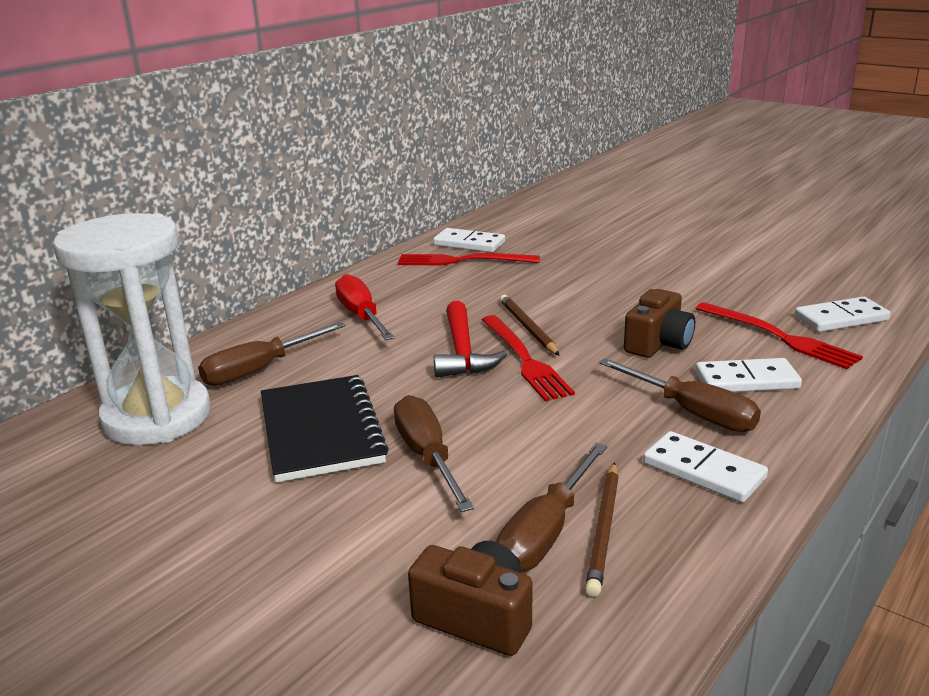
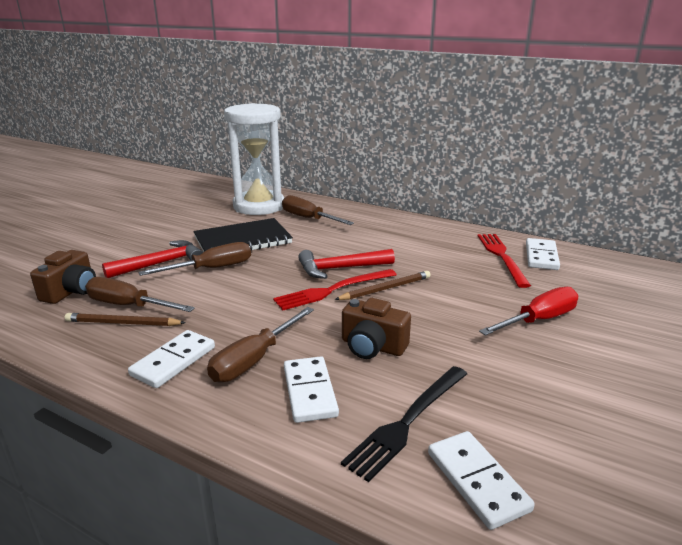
camera: 80 degrees right, 0 degrees up
(361, 316) = (385, 234): red screwdriver -> red screwdriver (538, 320)
(385, 514) = (160, 263): none -> red hammer
(779, 337) = (408, 421): red fork -> black fork

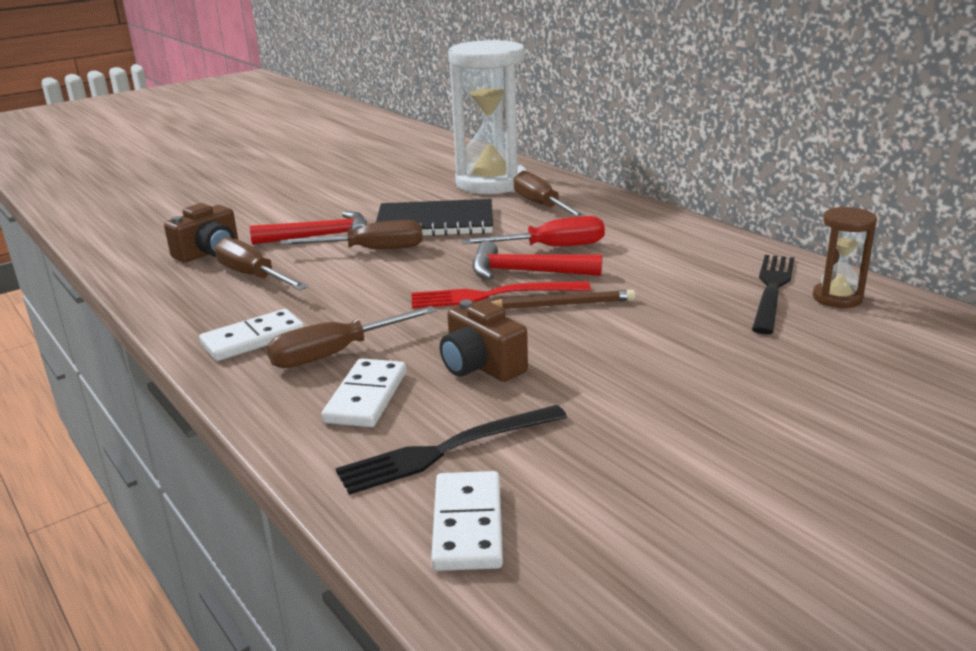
camera: 25 degrees right, 0 degrees up
(123, 323) = (234, 293): brown pencil -> none
(502, 257) = (772, 290): red fork -> black fork
(538, 320) = (739, 377): red screwdriver -> red screwdriver (551, 247)
(541, 256) = (837, 298): white domino -> brown hourglass

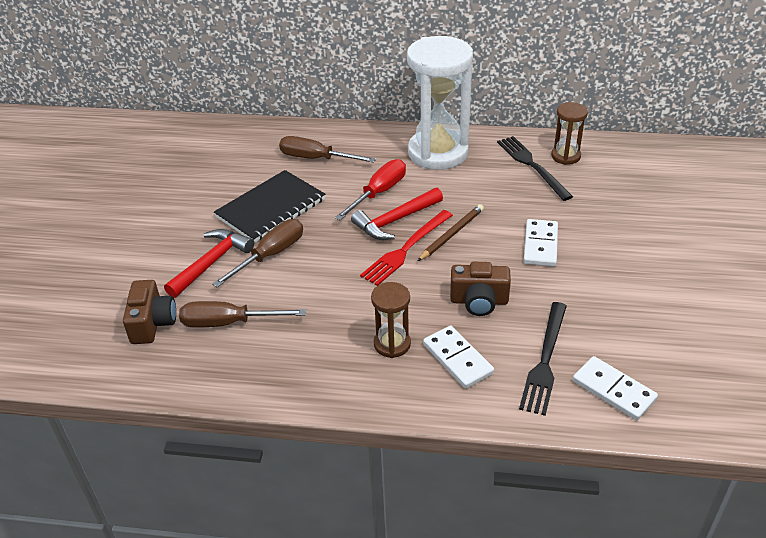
camera: 45 degrees left, 15 degrees up
(253, 339) = (325, 367): white domino -> white domino (540, 245)
(336, 354) = (392, 344): brown screwdriver -> brown hourglass
(491, 183) = (247, 152): white hourglass -> white hourglass (438, 153)

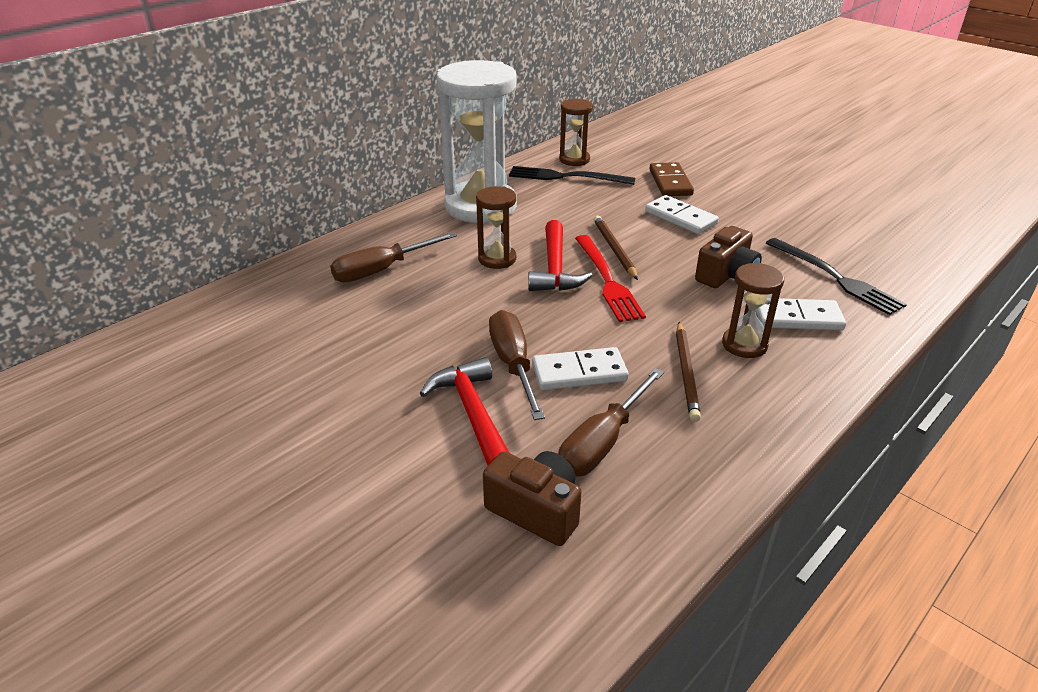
camera: 55 degrees left, 5 degrees down
(271, 208) = (428, 332): black notebook -> none
(331, 329) = (686, 373): none -> brown pencil
(379, 192) = (497, 259): red screwdriver -> brown hourglass
(594, 216) = (670, 182): none -> brown domino
(613, 390) = (895, 264): white domino -> white domino (579, 373)

